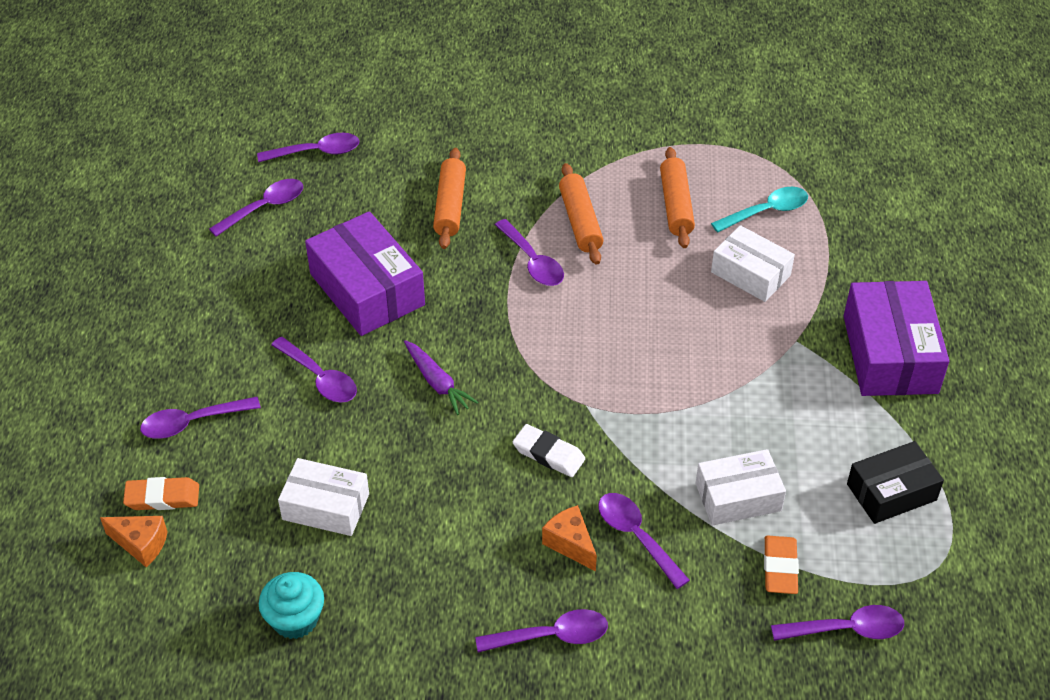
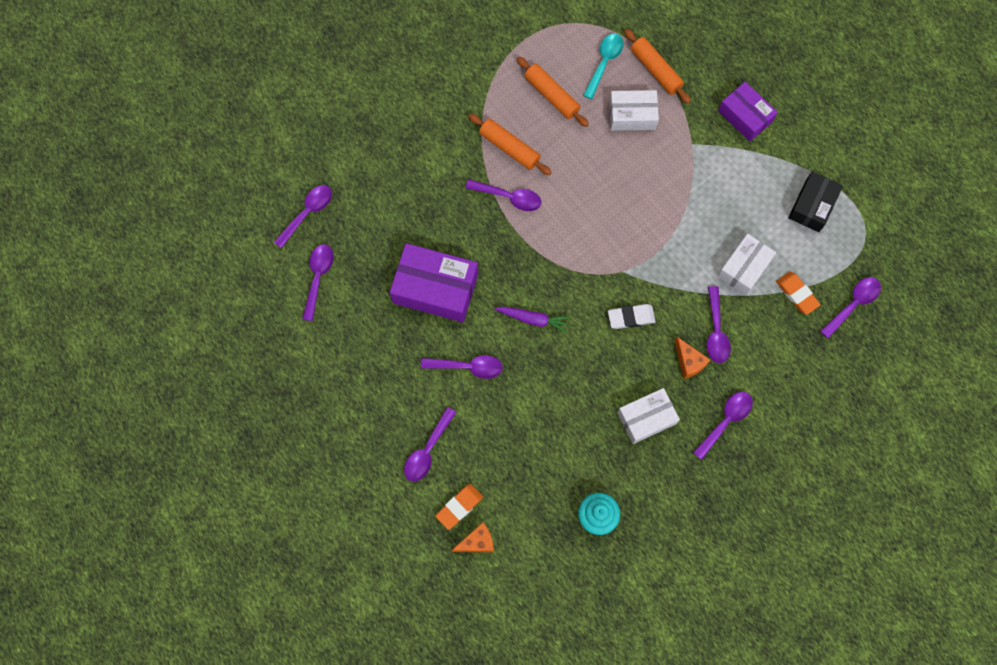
camera: 40 degrees left, 25 degrees up
(326, 507) = (549, 441): white box -> white box (646, 418)
(450, 206) = (425, 193): orange rolling pin -> orange rolling pin (655, 70)
(570, 544) = (689, 362): orange cheese -> orange cheese turned 135 degrees counterclockwise
(636, 536) = (716, 331): purple spoon -> purple spoon turned 105 degrees counterclockwise
(889, 354) = (745, 116): purple box -> purple box, size x0.64

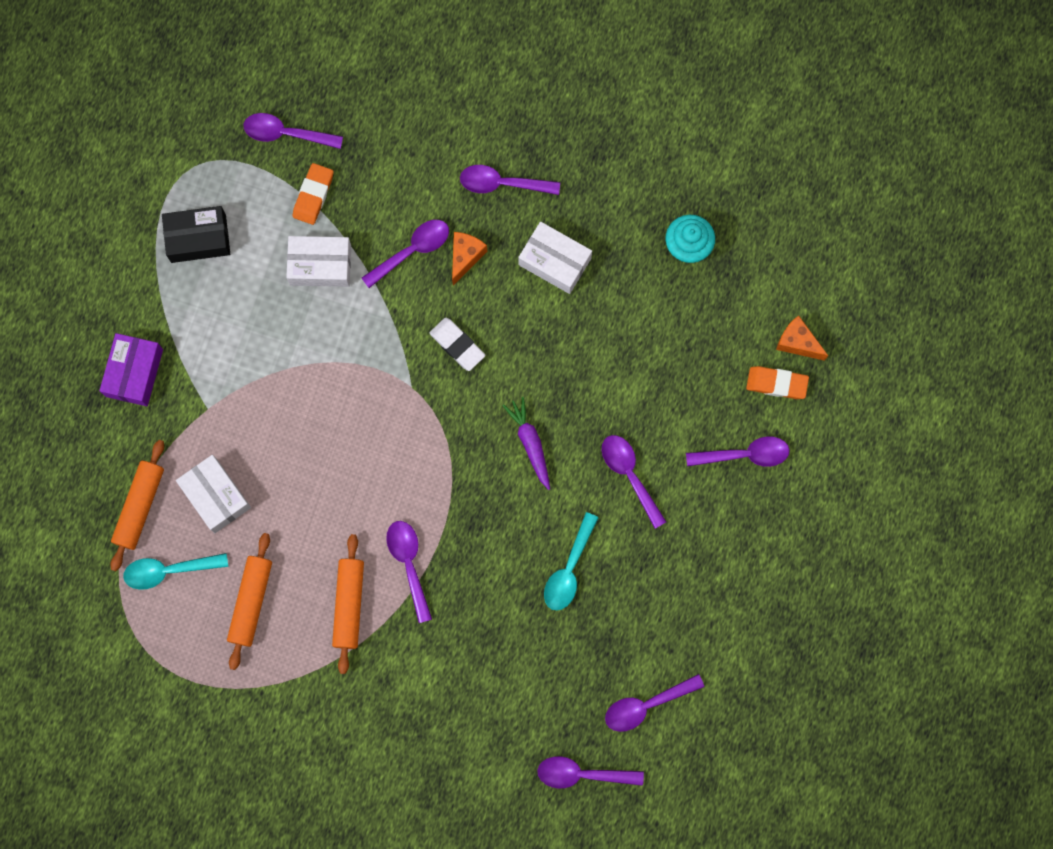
camera: 125 degrees left, 5 degrees up
(435, 288) = (569, 569): purple box -> turquoise spoon

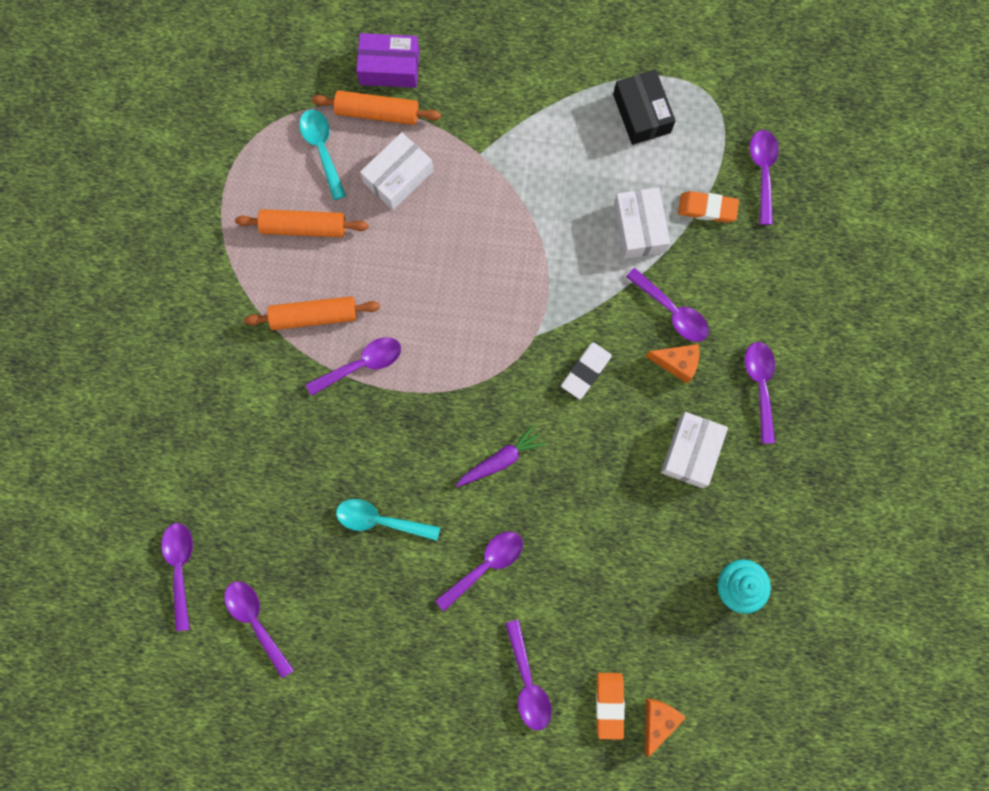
camera: 80 degrees right, 0 degrees up
(134, 373) = (502, 83): purple box -> purple box (389, 67)

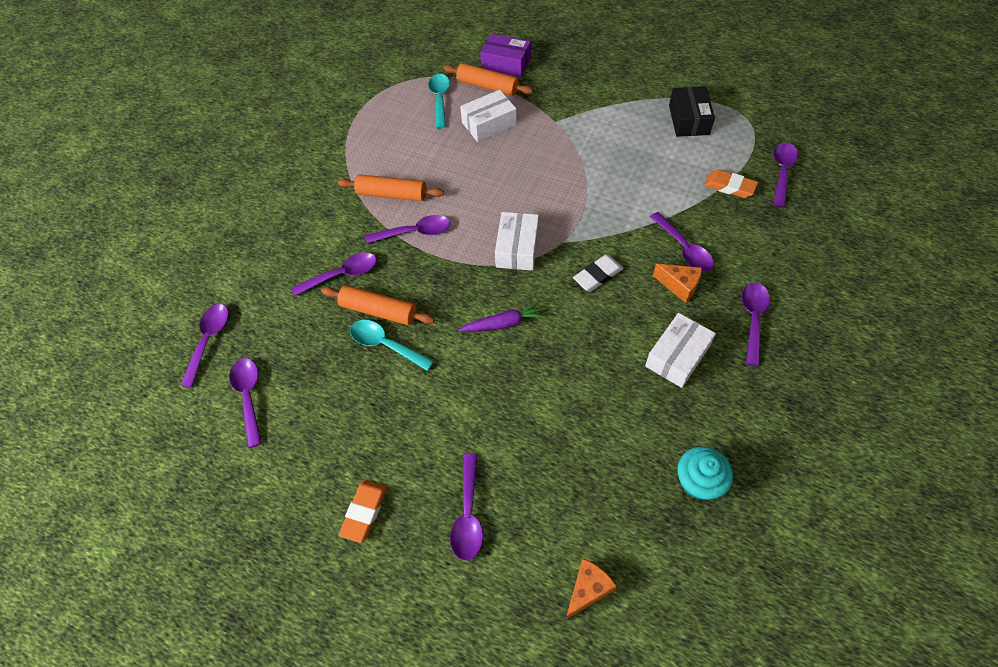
camera: 20 degrees right, 20 degrees down
(304, 227) = (407, 140): orange rolling pin -> orange rolling pin (379, 311)
(486, 565) = (463, 402): purple spoon -> purple spoon (342, 275)
(609, 704) = (542, 559): orange eraser -> orange eraser (364, 512)
(639, 228) = (669, 188): white box -> white box (517, 248)

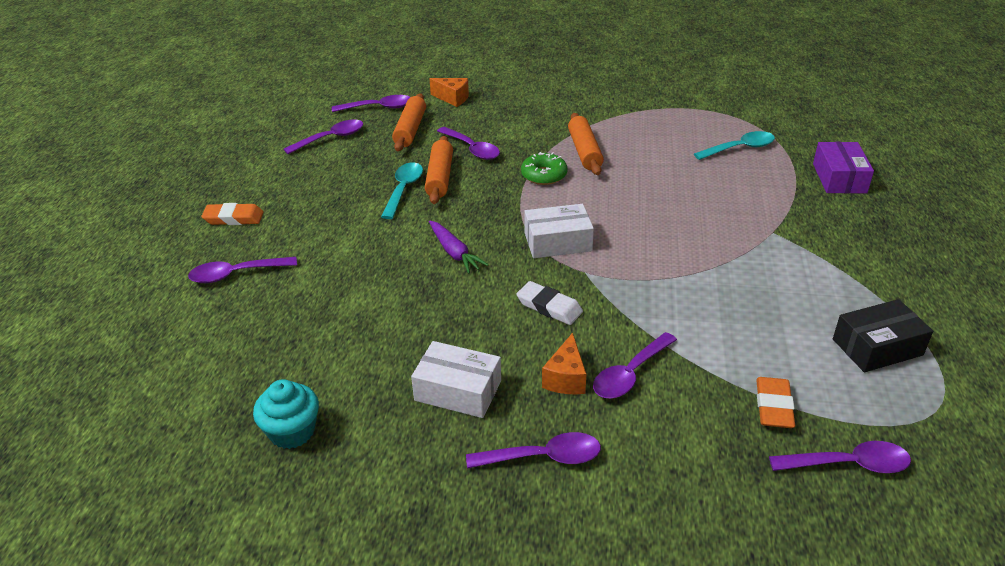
camera: 70 degrees right, 20 degrees down
(415, 232) = (544, 175): purple spoon -> green donut
(487, 86) = (788, 174): orange rolling pin -> orange rolling pin (410, 130)
(489, 124) = (729, 187): white box -> none
(587, 589) = (164, 363): orange cheese -> orange cheese (453, 98)

